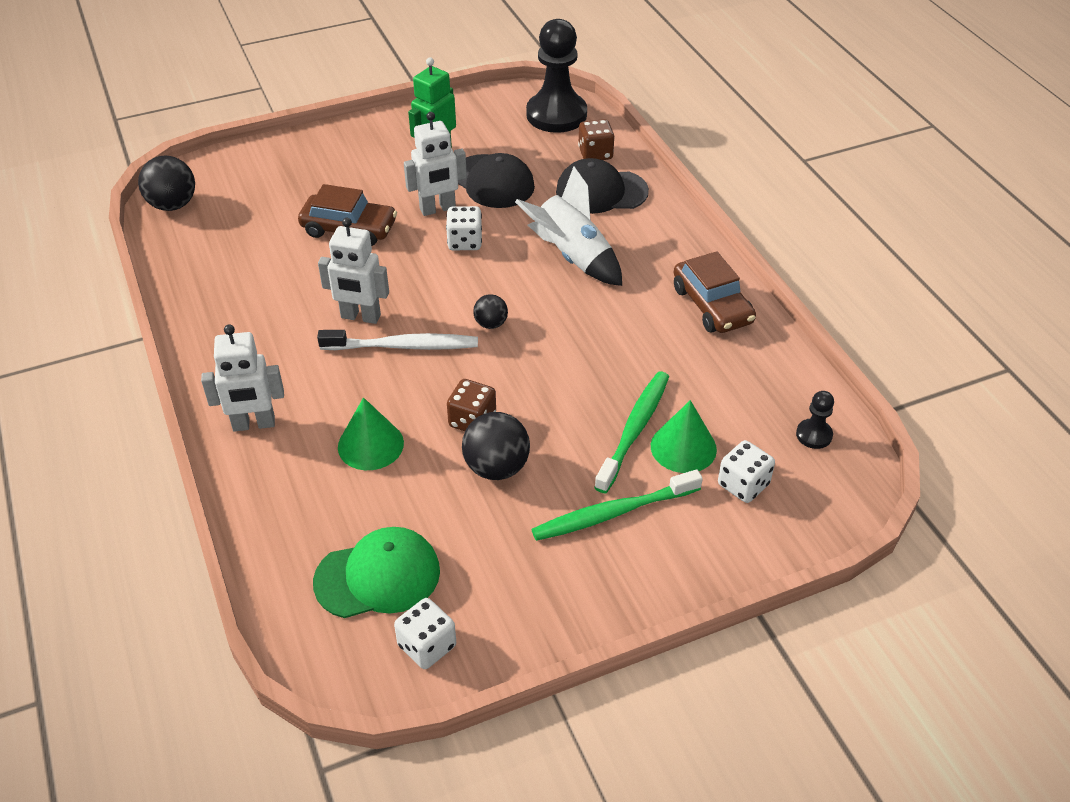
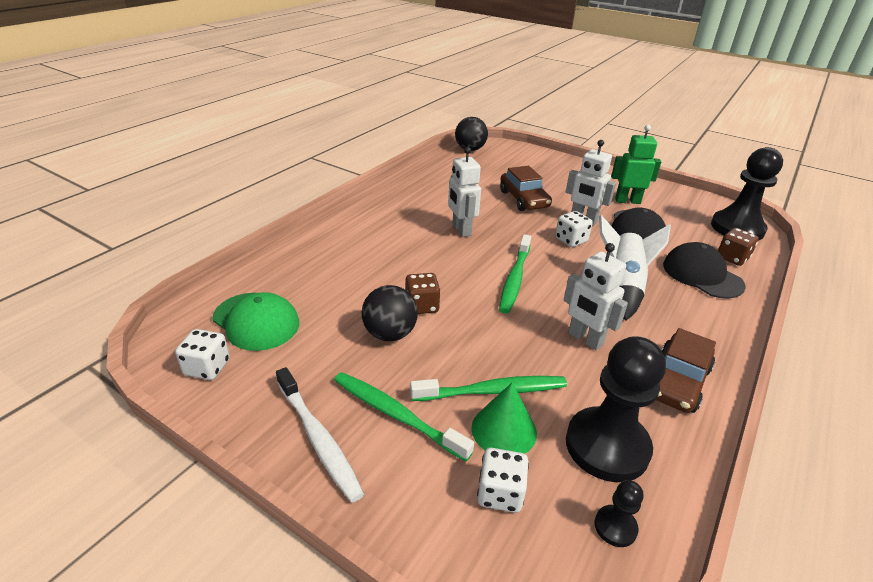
camera: 55 degrees right, 10 degrees down
(254, 424) = (342, 230): white robot -> white robot (585, 339)
(370, 445) = (363, 274): green cone -> none
(402, 346) = (455, 253): white toothbrush -> white toothbrush (318, 438)
(491, 324) = (515, 279): black ball -> green toothbrush
(744, 393) = (607, 446): none -> black pawn

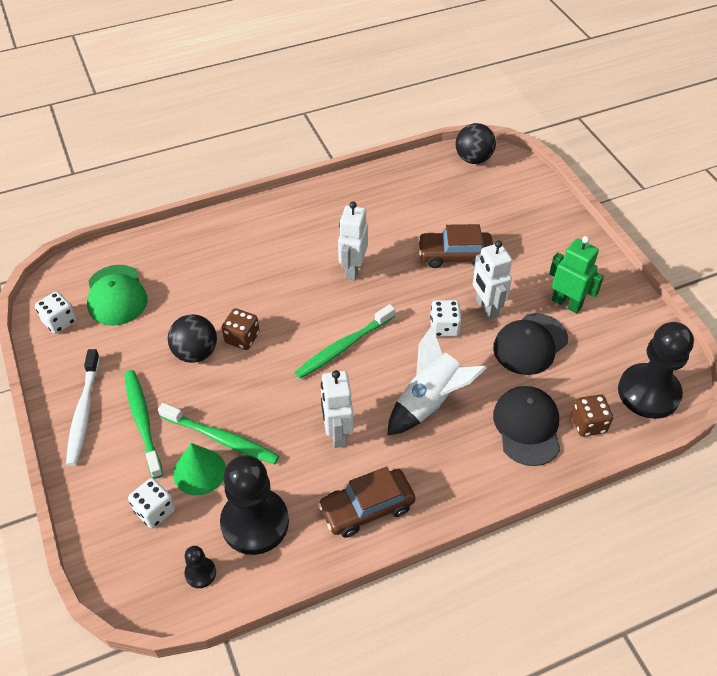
camera: 35 degrees right, 15 degrees up
(524, 199) = (454, 255): brown car -> brown car turned 75 degrees clockwise

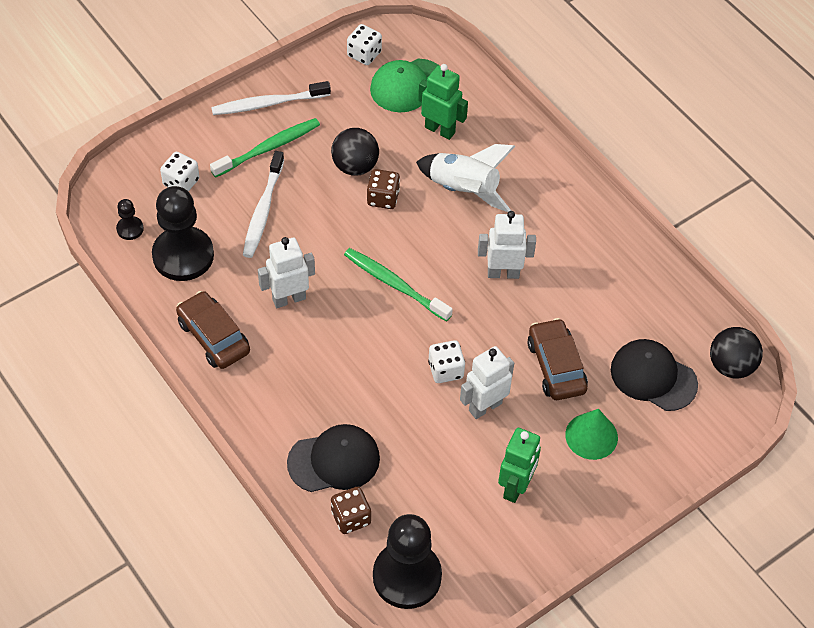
camera: 75 degrees right, 5 degrees up
(179, 282) = (440, 130): none -> green robot
(199, 471) = (225, 203): green cone -> green cone (591, 436)
(221, 438) = (263, 210): green toothbrush -> white toothbrush
(429, 402) = (344, 370): white rocket -> white rocket (464, 190)
(530, 344) = (444, 454): black cap -> black cap (653, 377)

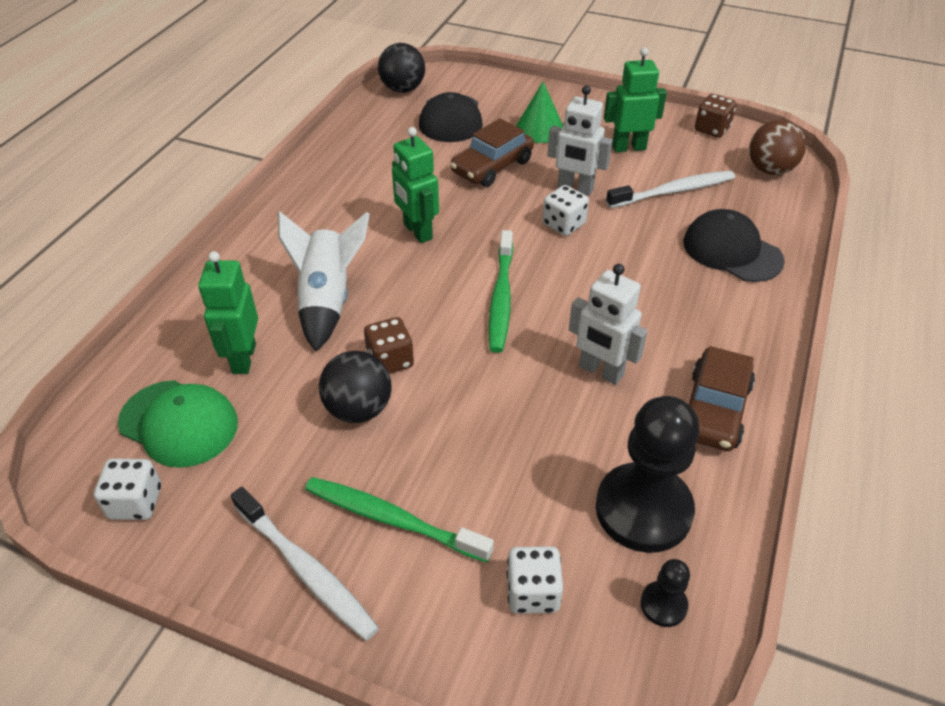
camera: 120 degrees left, 10 degrees down
(263, 210) = (501, 465): white toothbrush -> white toothbrush (673, 191)
(351, 517) = (766, 218): brown dice -> brown dice (712, 129)
(407, 576) = (770, 170): black pawn -> brown ball
(503, 273) = (417, 232): white robot -> green robot

